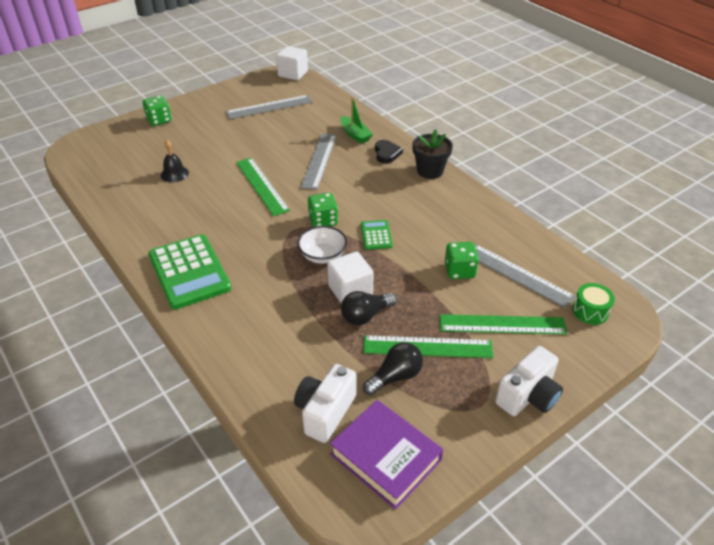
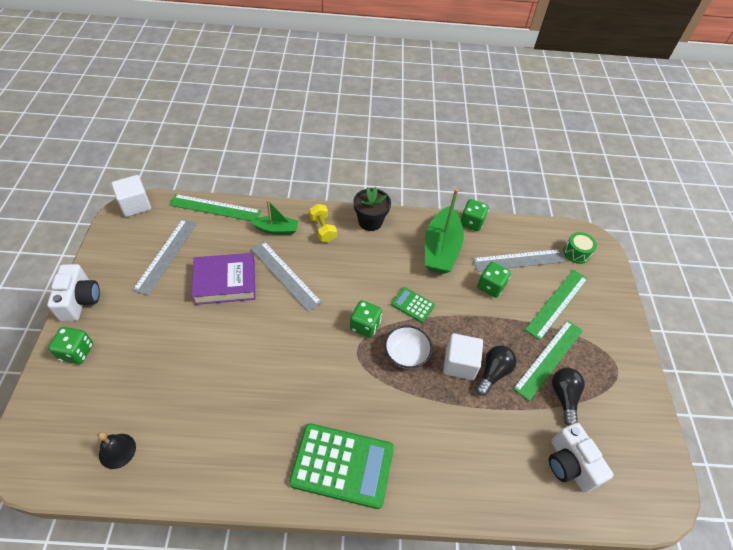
camera: 55 degrees left, 10 degrees up
(174, 174) = (185, 392): black bell -> black bell (117, 451)
(262, 185) = (277, 336): green ruler -> green ruler (215, 208)
(365, 316) = (493, 373): black light bulb -> black light bulb turned 150 degrees counterclockwise
(385, 457) = (630, 454): purple book -> purple book (225, 282)
(386, 153) = (322, 229): black heart -> yellow dumbbell
(459, 221) = (441, 249): none -> green boat
(517, 224) = (471, 222): none -> green dice
(528, 396) = (624, 338): white camera -> white camera (80, 300)

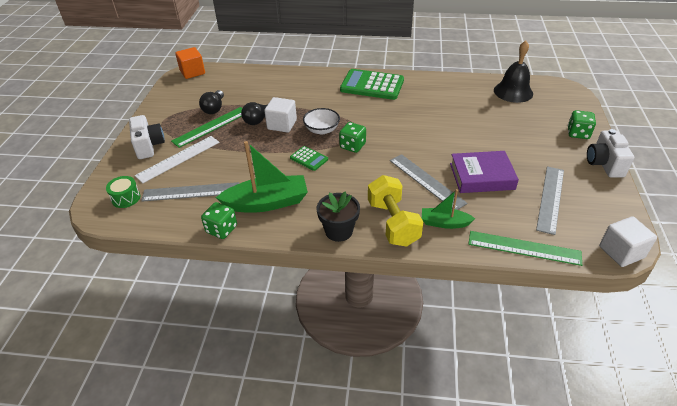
camera: 170 degrees left, 10 degrees down
(117, 451) = (513, 92): black bell -> black bell, size x1.73
(322, 229) = (393, 223): yellow dumbbell -> yellow dumbbell, size x1.68
(441, 249) = (267, 202): green boat -> green boat turned 60 degrees clockwise
(490, 286) = (232, 171): green dice -> none
(557, 303) = (178, 158): green ruler -> white ruler
(569, 464) = (231, 84): white camera -> white camera (149, 146)
(652, 502) = (192, 72): none -> orange cube

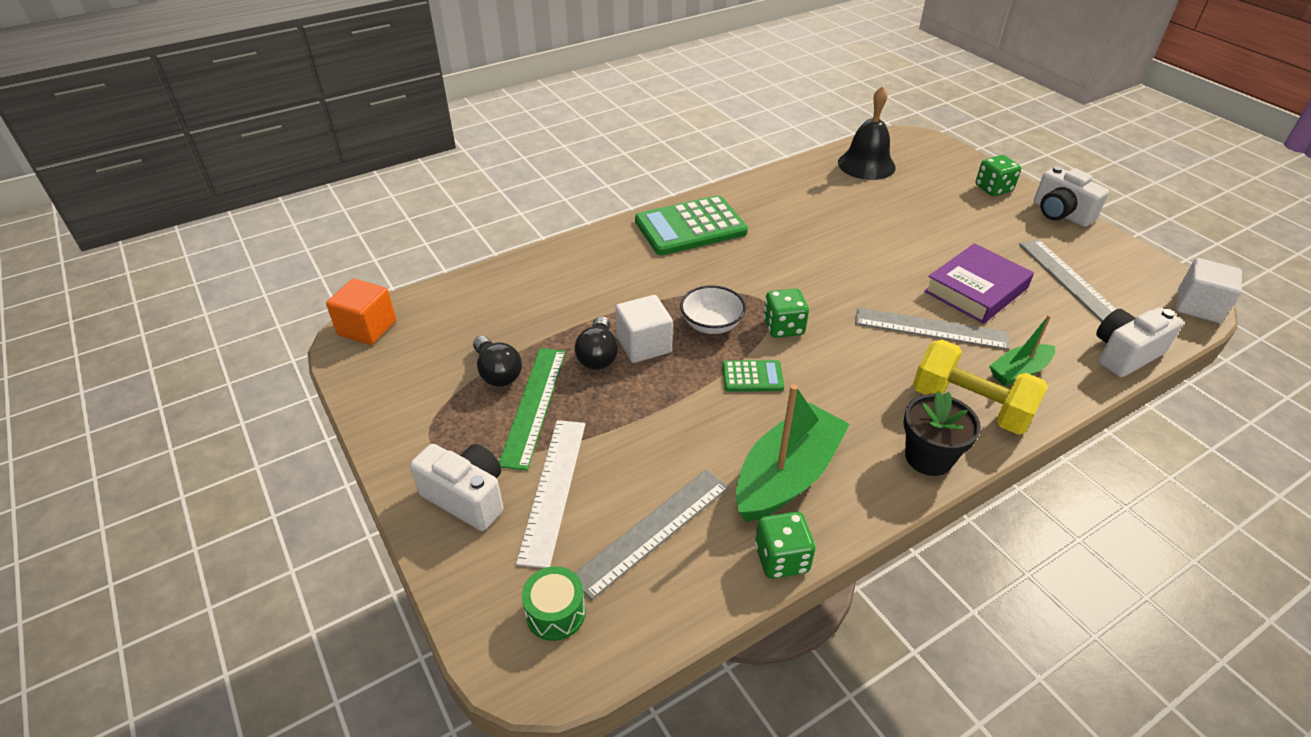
camera: 40 degrees left, 0 degrees up
(524, 248) = (1124, 354): green ruler -> white camera

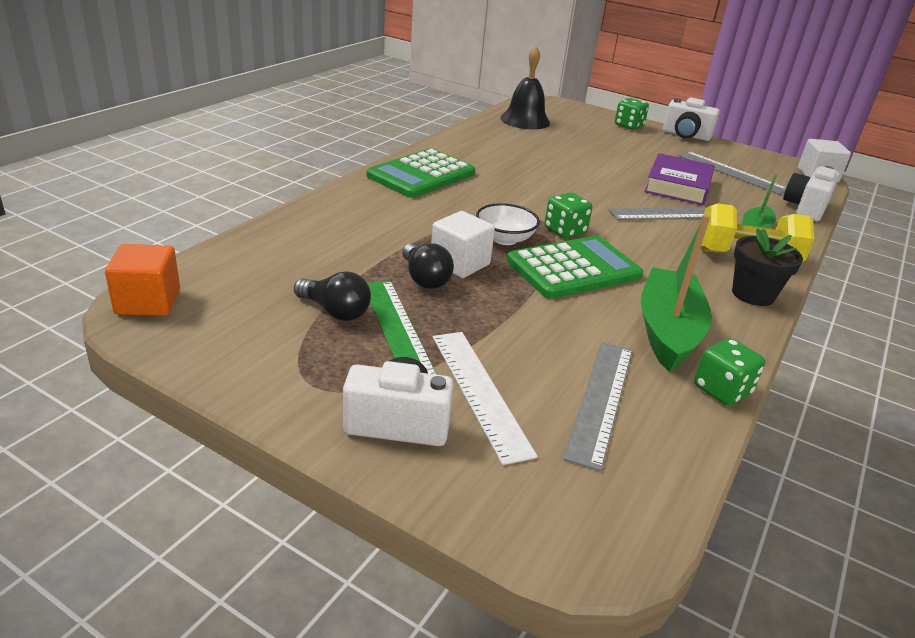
camera: 30 degrees left, 10 degrees down
(555, 613) = (578, 493): green drum -> none
(752, 376) = (573, 268): green calculator -> green calculator, size x2.05

